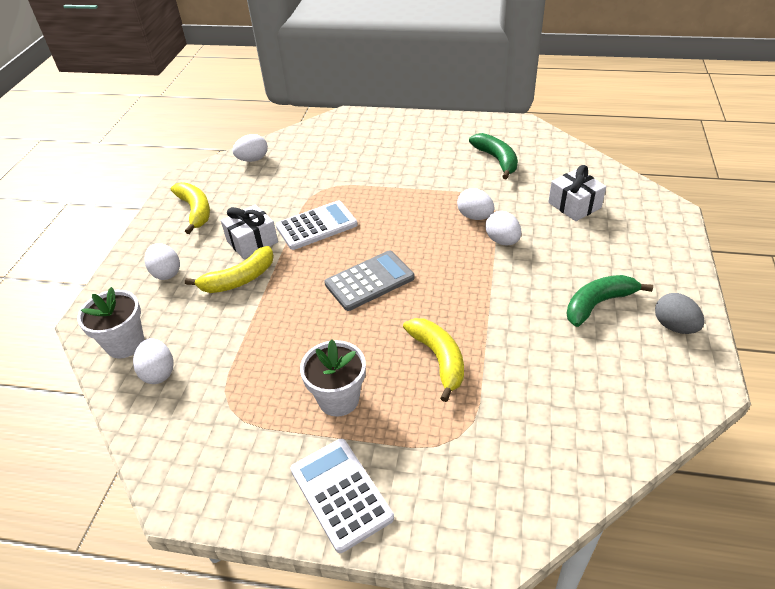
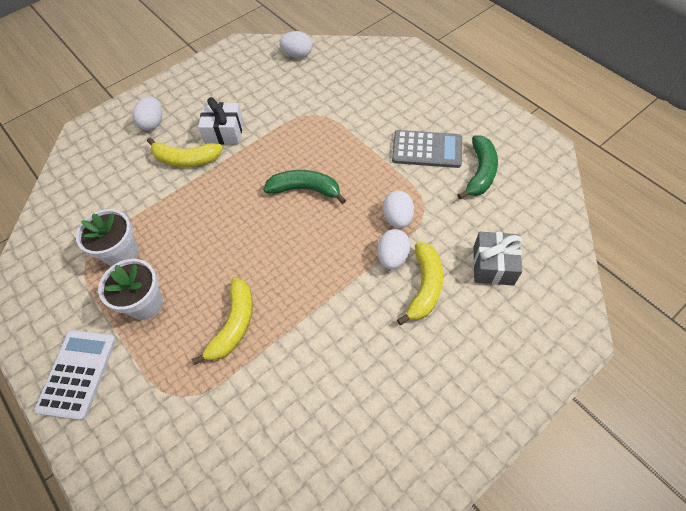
camera: 40 degrees right, 15 degrees up
(125, 344) = (82, 164): white flower pot -> white flower pot (122, 254)
(158, 372) = (78, 200): white egg -> none
(195, 211) = (217, 80): yellow banana -> yellow banana (424, 287)
(316, 226) = (277, 146): white calculator -> none
(369, 281) = (260, 222): grey calculator -> grey calculator (427, 149)
(574, 205) = (493, 265): white gift -> grey gift
(598, 304) = (398, 374): green banana -> green banana (305, 189)
(674, 326) = (434, 447): grey egg -> none

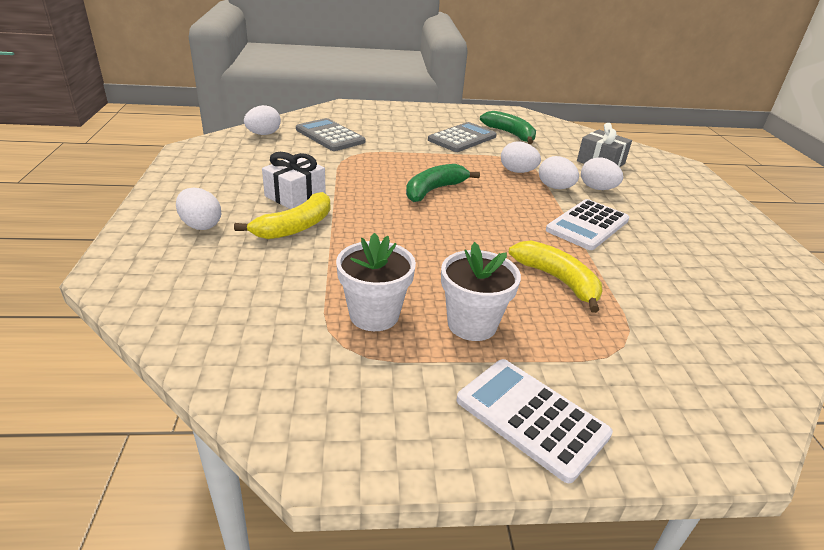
camera: 60 degrees left, 25 degrees down
(335, 83) = (330, 136): none -> grey calculator
(340, 308) = (587, 225): none -> white calculator
(424, 287) = (597, 188): yellow banana -> white egg

